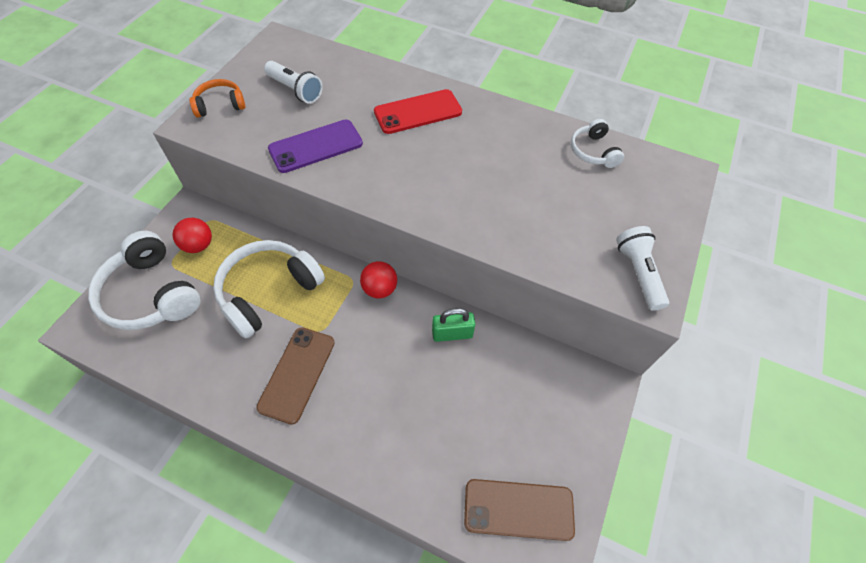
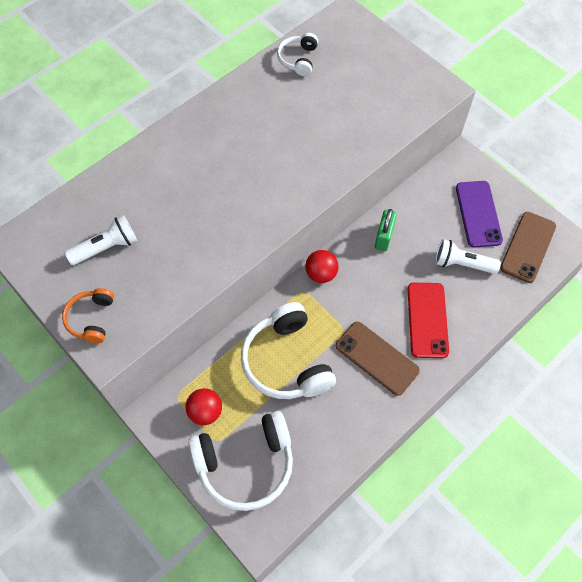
camera: 65 degrees left, 5 degrees up
(316, 146) = (194, 250): purple phone -> purple phone (478, 214)
(418, 112) = (191, 159): red phone -> red phone (427, 320)
(593, 151) = (298, 59): white headphones -> white headphones turned 90 degrees clockwise
(638, 273) = (420, 86): white flashlight -> white flashlight (462, 264)

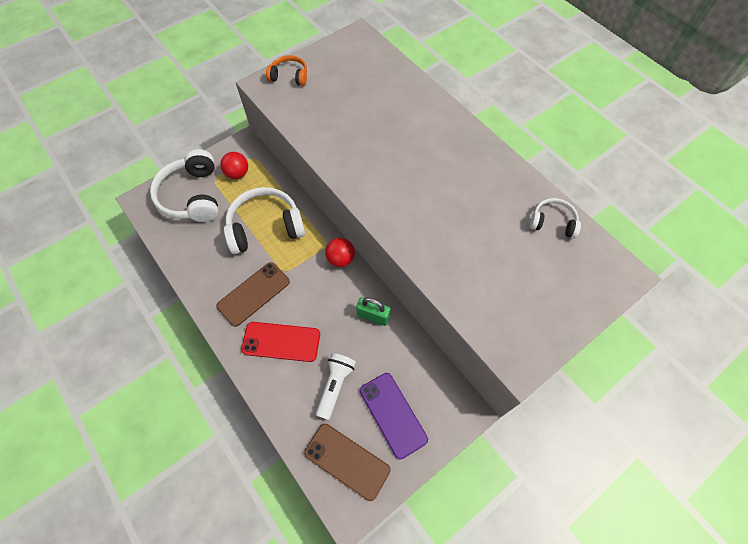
camera: 95 degrees right, 0 degrees up
(106, 247) = (347, 83): white flashlight -> none
(478, 214) = (393, 414): purple phone -> purple phone turned 60 degrees clockwise

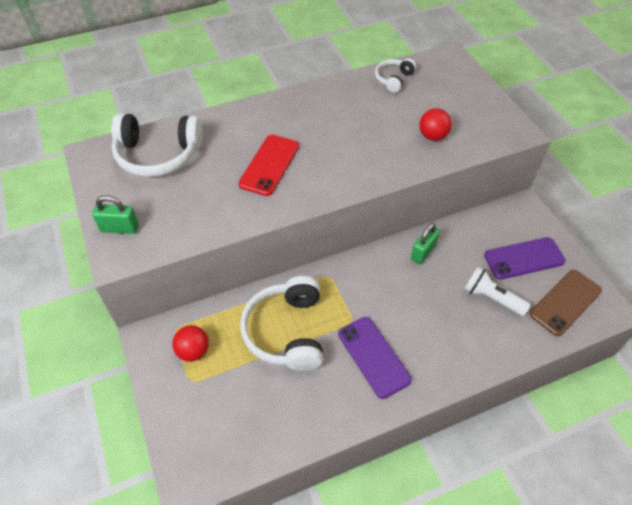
camera: 75 degrees left, 10 degrees down
(192, 196) = (207, 411): white headphones -> white headphones (158, 154)
(253, 294) = (373, 356): brown phone -> purple phone
(281, 342) = (437, 338): red phone -> red phone (269, 165)
(289, 76) = (119, 228): orange headphones -> green padlock
(340, 259) = (351, 266): red ball -> red ball (432, 136)

